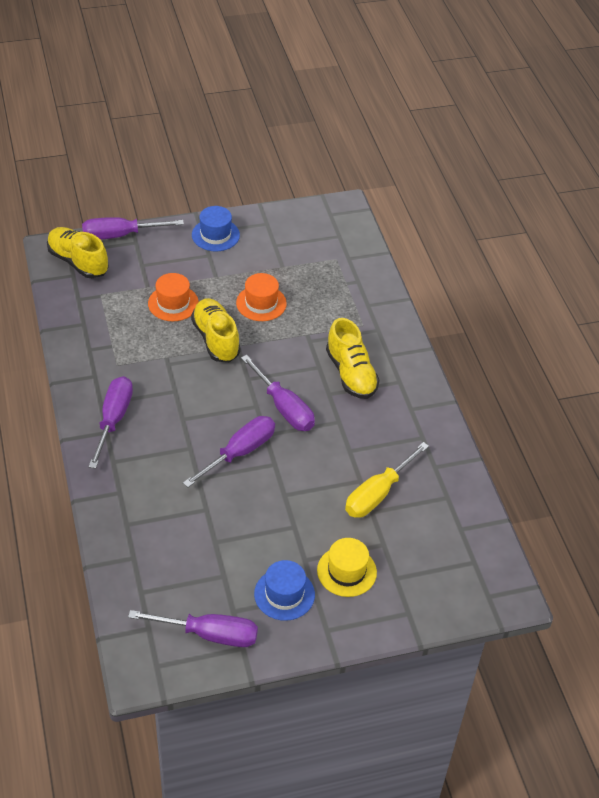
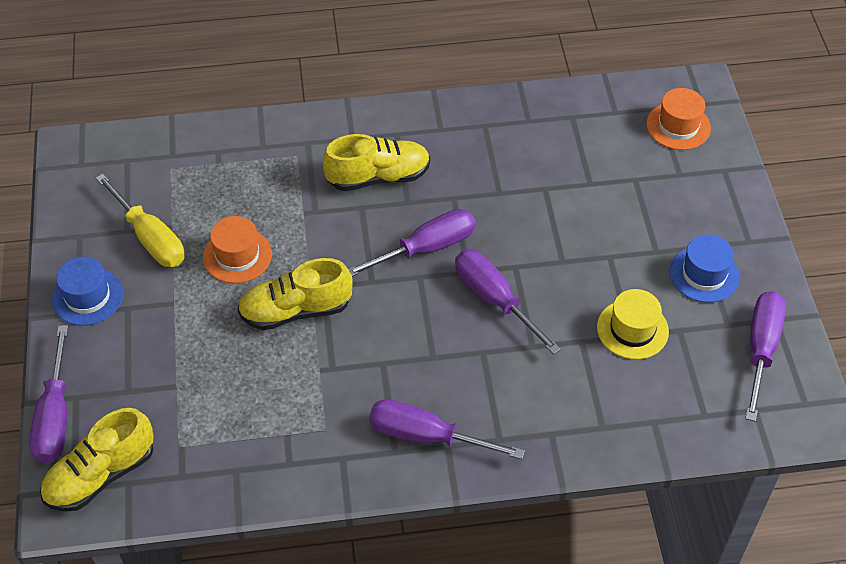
camera: 80 degrees left, 5 degrees up
(173, 303) = (216, 356): orange hat -> orange hat (678, 126)
(346, 571) = (672, 215): yellow hat -> yellow hat (632, 329)
(378, 493) = (564, 174): yellow screwdriver -> yellow screwdriver (150, 237)

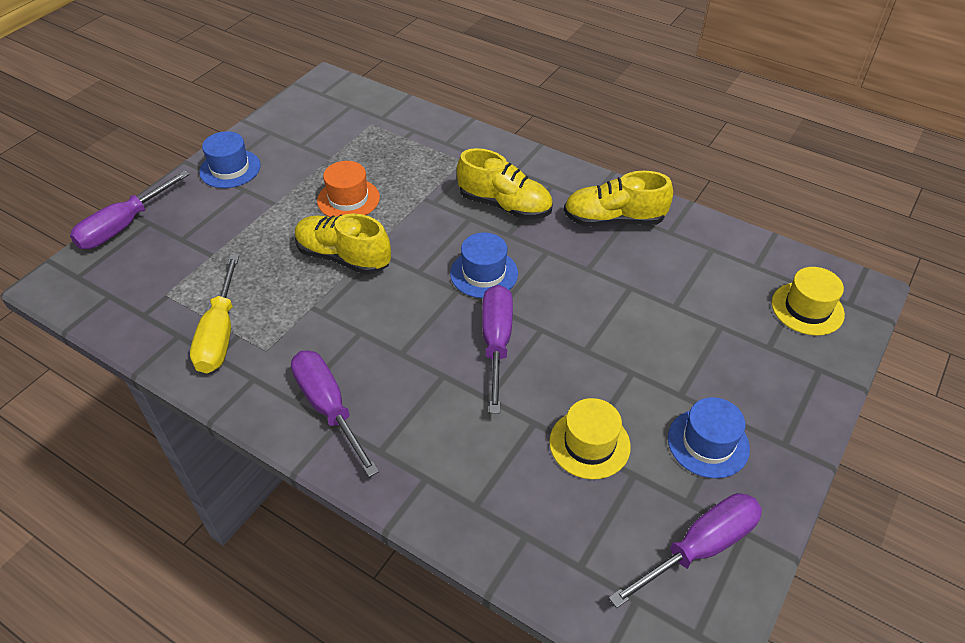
camera: 40 degrees right, 5 degrees down
(101, 475) = (101, 279): yellow shoe -> yellow shoe (614, 220)
(150, 237) = (308, 156): yellow screwdriver -> yellow screwdriver (220, 333)
(425, 248) = (484, 273): purple screwdriver -> blue hat
(678, 126) = (807, 308): orange hat -> yellow hat

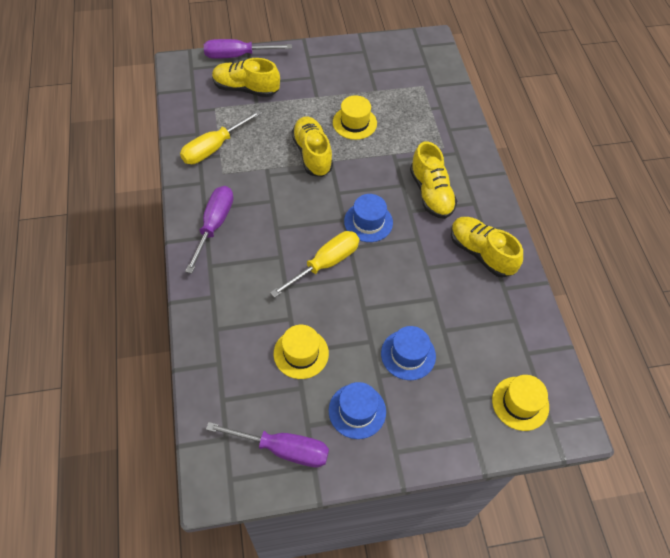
camera: 45 degrees right, 10 degrees up
(180, 250) = (246, 88): none -> yellow shoe
(230, 169) = (319, 59): blue hat -> blue hat (408, 354)
(348, 199) = (354, 123): orange hat -> yellow hat
(496, 343) = (325, 264): purple screwdriver -> yellow screwdriver

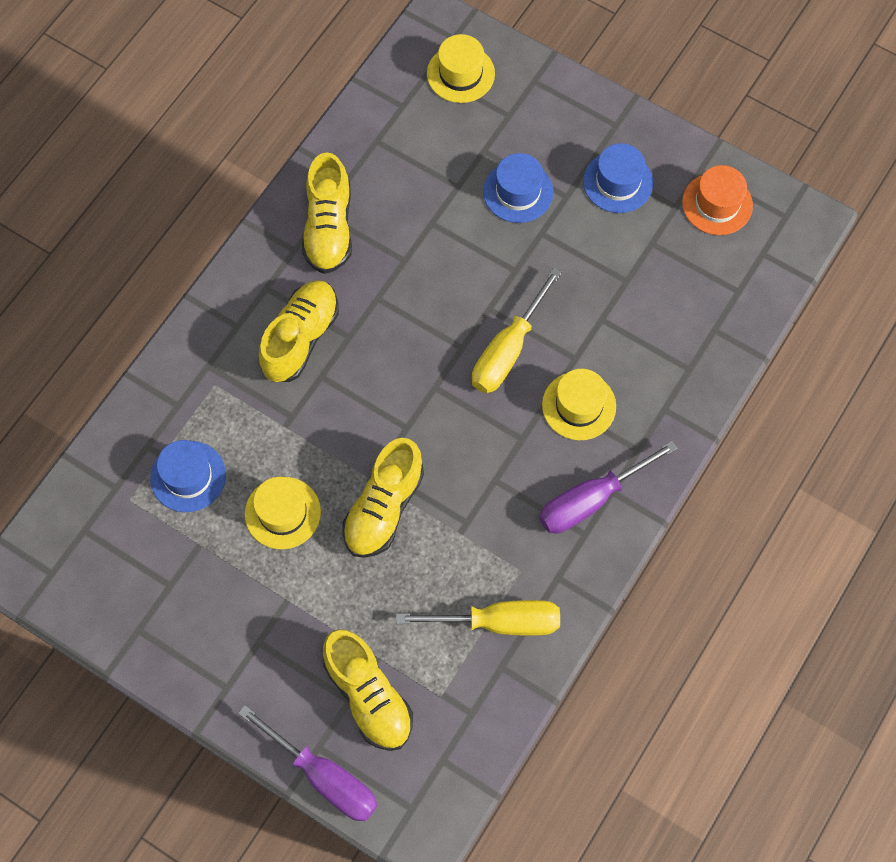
camera: 135 degrees left, 10 degrees up
(282, 449) = (717, 204): purple screwdriver -> orange hat
(301, 353) = (623, 275): yellow hat -> yellow hat (579, 406)
(325, 264) = (508, 349): yellow screwdriver -> yellow screwdriver turned 60 degrees counterclockwise
(368, 222) = (410, 361): blue hat -> blue hat (188, 476)

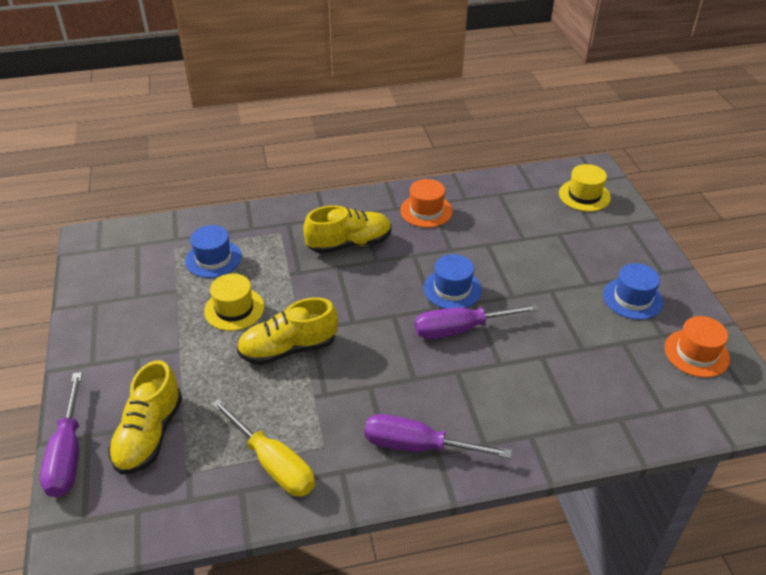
camera: 45 degrees right, 25 degrees down
(328, 228) = (426, 211): yellow shoe -> orange hat
(508, 349) = (461, 329): yellow screwdriver -> purple screwdriver
(518, 192) = (558, 263): blue hat -> blue hat (452, 289)
(579, 406) = (472, 389): yellow hat -> none

